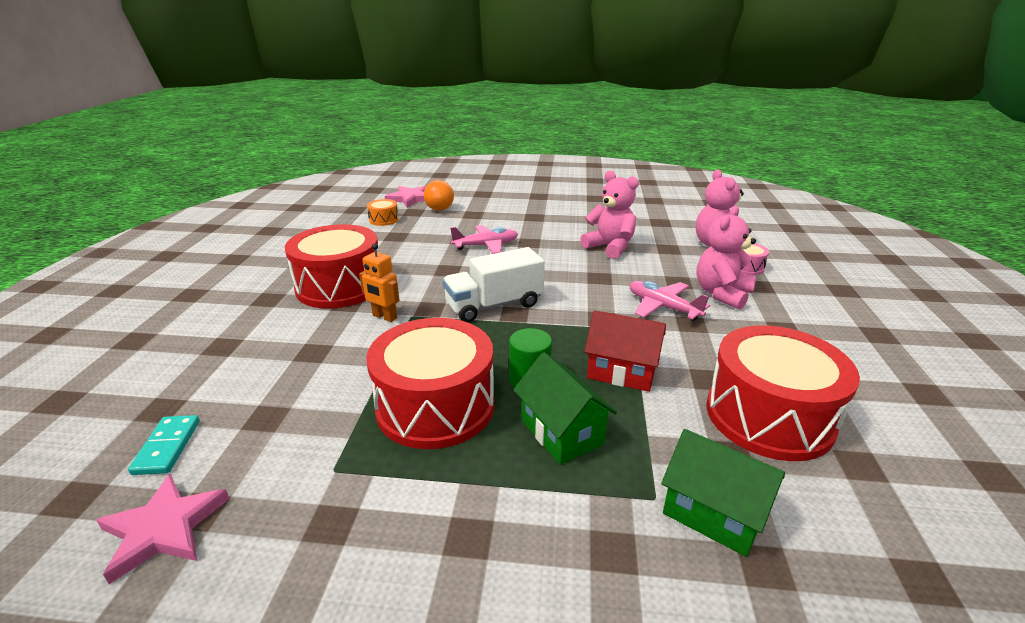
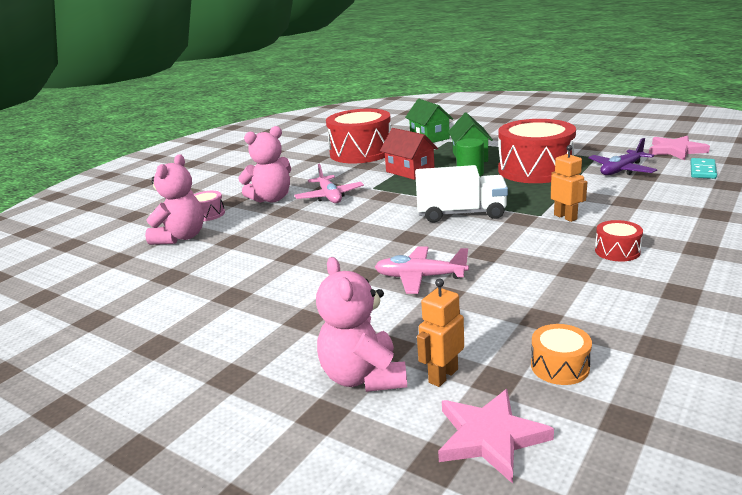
camera: 150 degrees left, 5 degrees down
(299, 427) = (621, 170): none -> purple plane
(340, 286) = (617, 251): red drum -> red drum, size x0.43
(439, 209) = (443, 375): orange ball -> orange robot
(610, 247) = (284, 251): pink teddy bear -> pink teddy bear (363, 377)

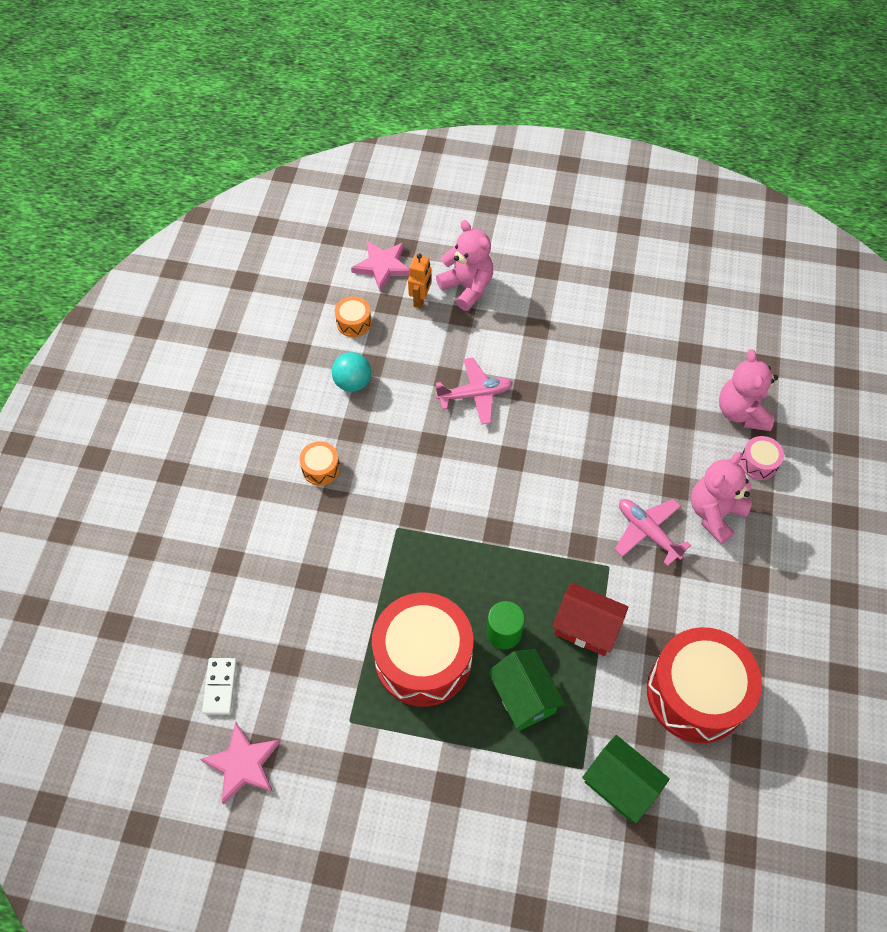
camera: 155 degrees right, 35 degrees up
(461, 214) = (478, 515): white truck -> none
(565, 217) = (371, 527): orange robot -> none
(571, 306) = (352, 382): none -> turquoise ball
(617, 251) = (321, 468): red drum -> orange drum
(621, 170) = (316, 673): purple plane -> none
(703, 170) = (220, 686): turquoise domino -> white domino

